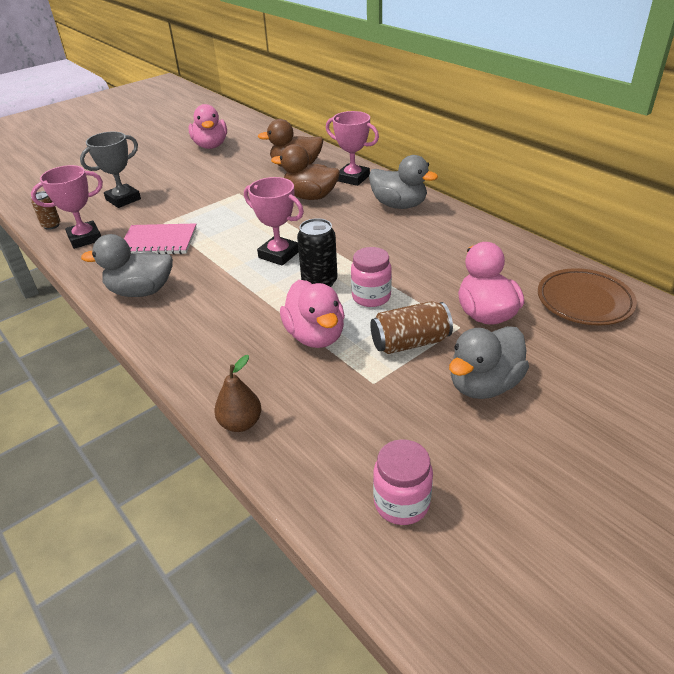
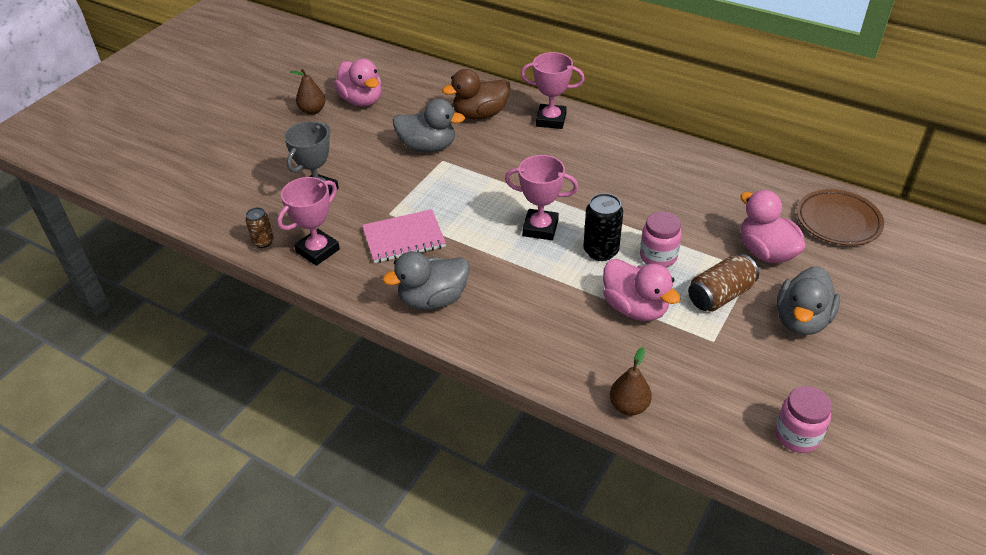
camera: 20 degrees left, 5 degrees up
(169, 147) = (312, 110): none -> brown pear
(310, 196) = (523, 151): brown duck -> none
(399, 205) = (618, 146): grey duck -> grey duck (428, 147)

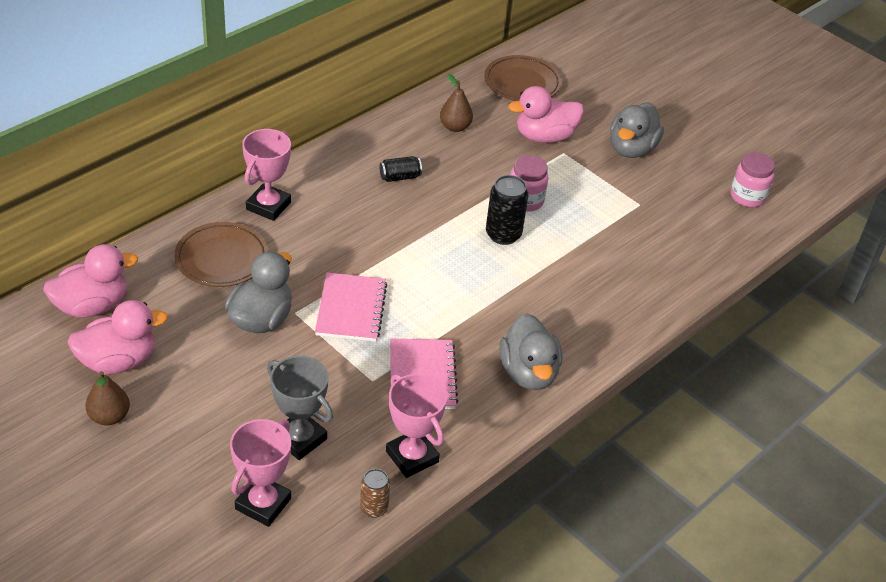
camera: 80 degrees left, 0 degrees up
(459, 185) = (351, 309): none -> pink notebook
(480, 114) = (221, 259): brown duck -> brown plate
(540, 228) = (451, 266): pink trophy -> pink trophy (263, 504)
(629, 406) = (699, 277): brown pear -> brown pear (455, 127)
(634, 176) = (400, 177): none -> black can
(635, 308) = (587, 237): pink duck -> pink duck (92, 306)
(720, 295) = (588, 181): brown can -> none
(801, 320) = (631, 149): grey duck -> grey duck turned 75 degrees clockwise

